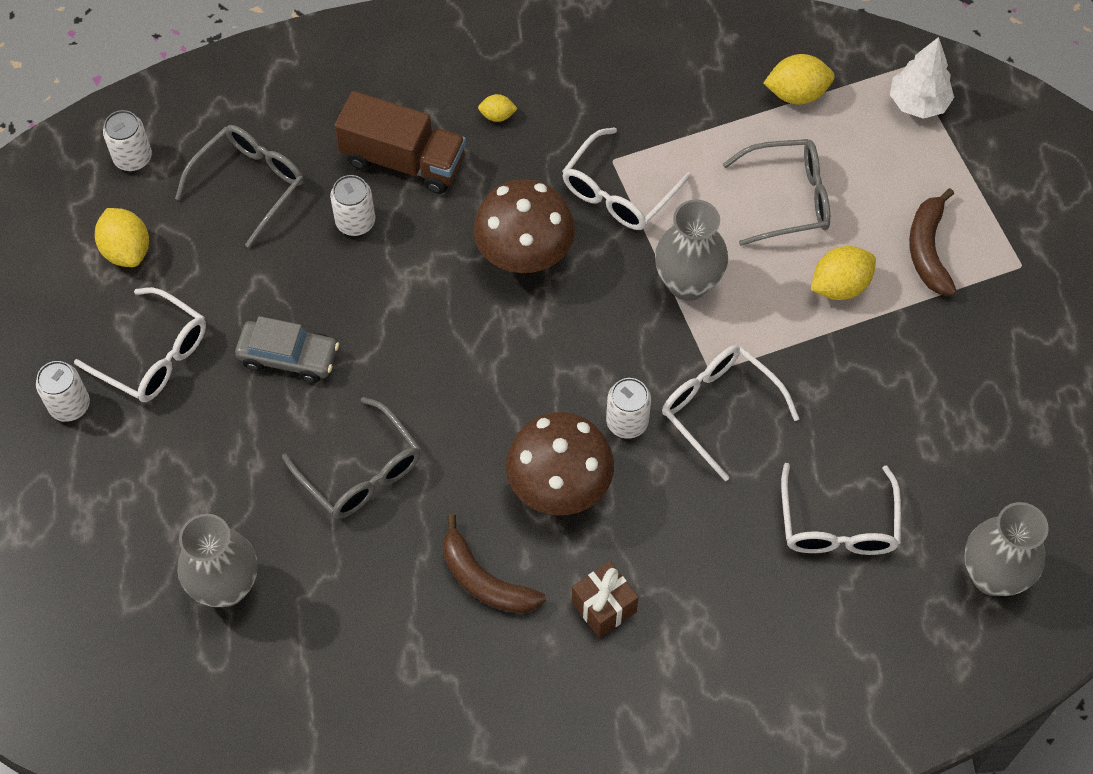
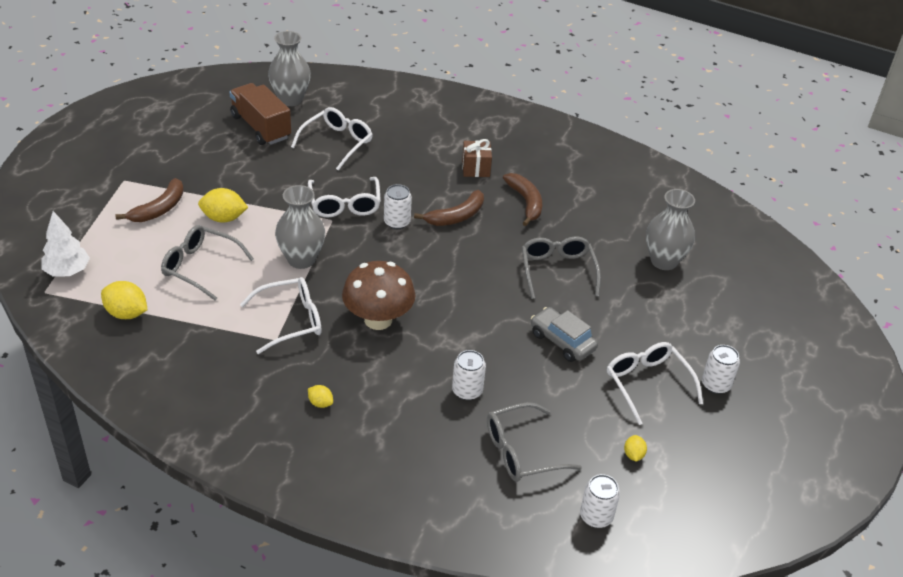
camera: 150 degrees left, 20 degrees down
(127, 250) = (633, 455): yellow lemon -> yellow lemon, size x0.55
(403, 160) = (406, 410): brown truck -> brown truck (261, 127)
(559, 486) = (456, 216): brown mushroom -> brown banana

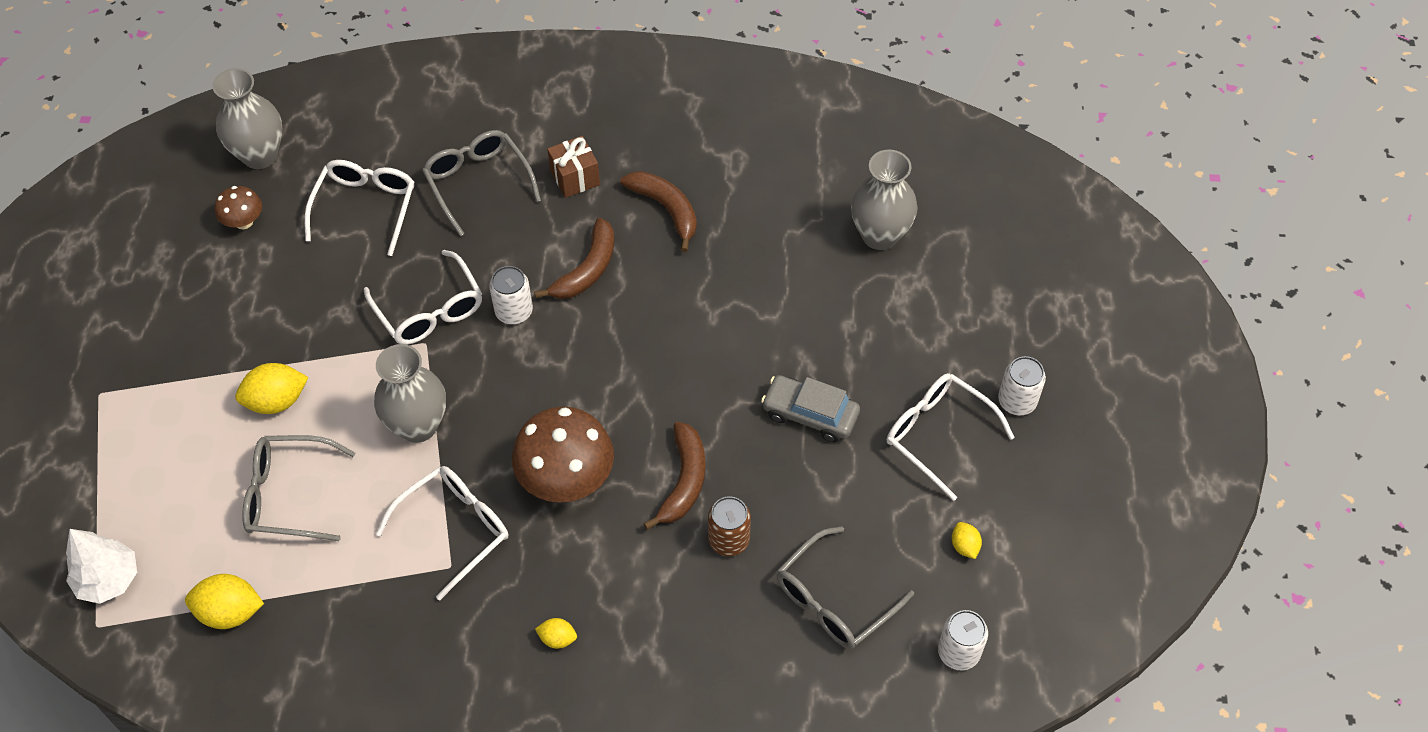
camera: 20 degrees left, 15 degrees up
(159, 209) = (178, 422): brown banana -> brown banana (683, 481)
(261, 127) = (244, 222): brown truck -> brown mushroom
(467, 391) = (728, 540): white can -> brown can
(557, 271) = (756, 306): grey glasses -> grey glasses (478, 183)

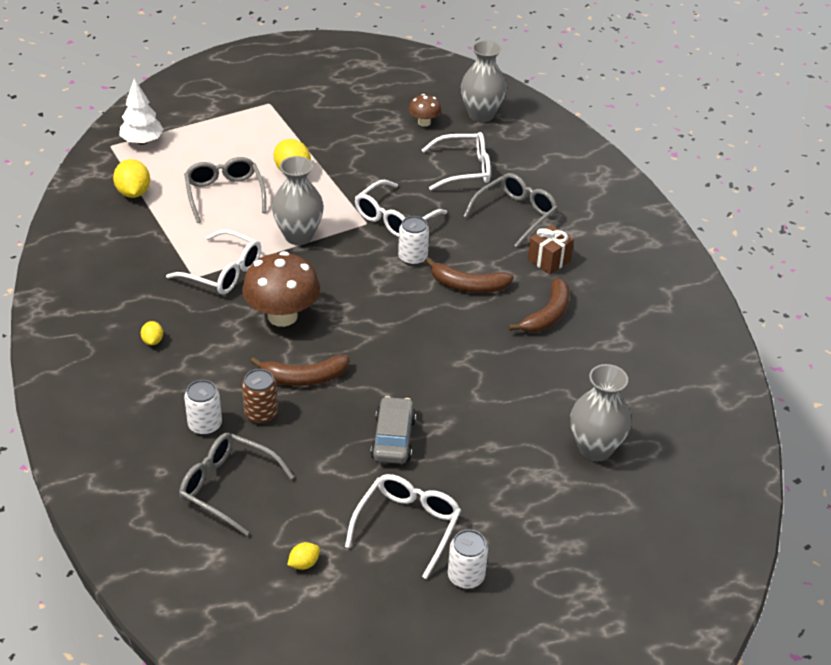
camera: 70 degrees right, 15 degrees down
(958, 652) = (202, 577): white can -> white can (205, 425)

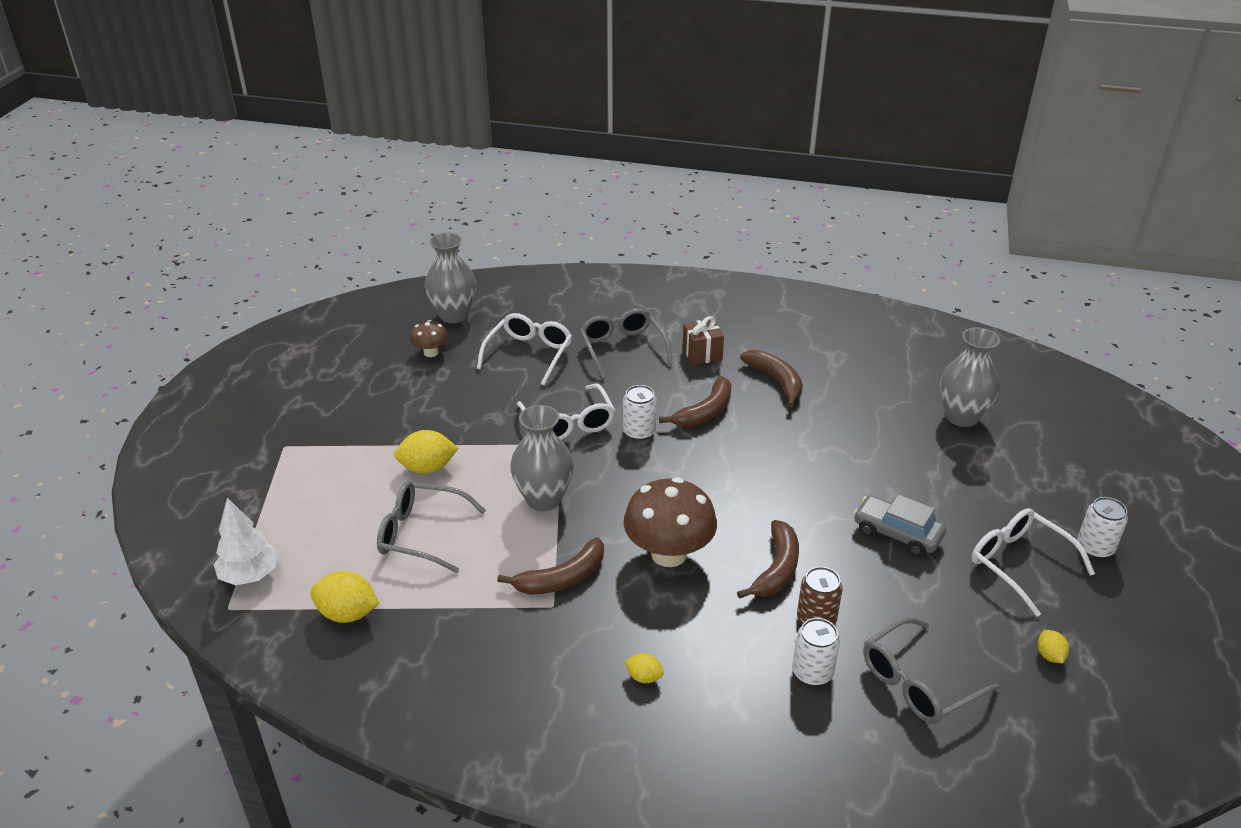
camera: 60 degrees left, 5 degrees down
(223, 272) = (562, 578): white glasses -> brown banana

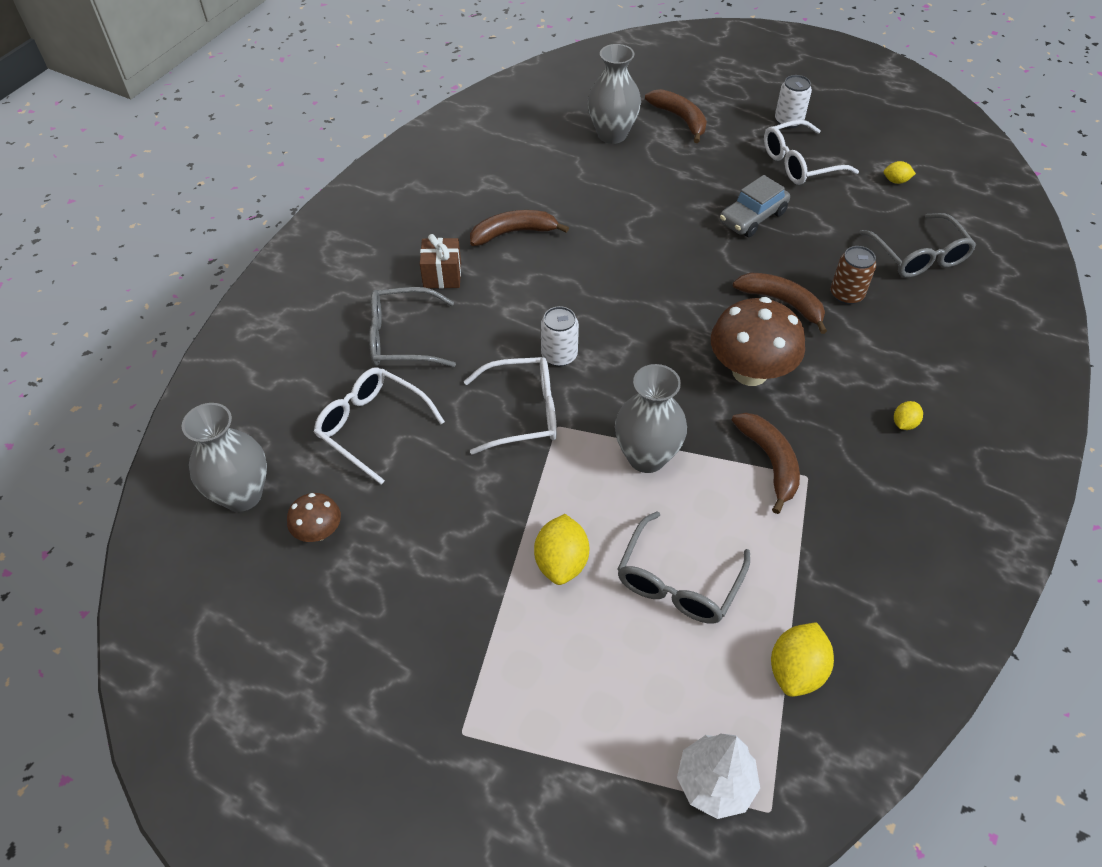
camera: 75 degrees left, 15 degrees up
(705, 412) = (543, 296): brown banana -> brown banana (680, 119)
(812, 672) = (905, 312): white can -> none

